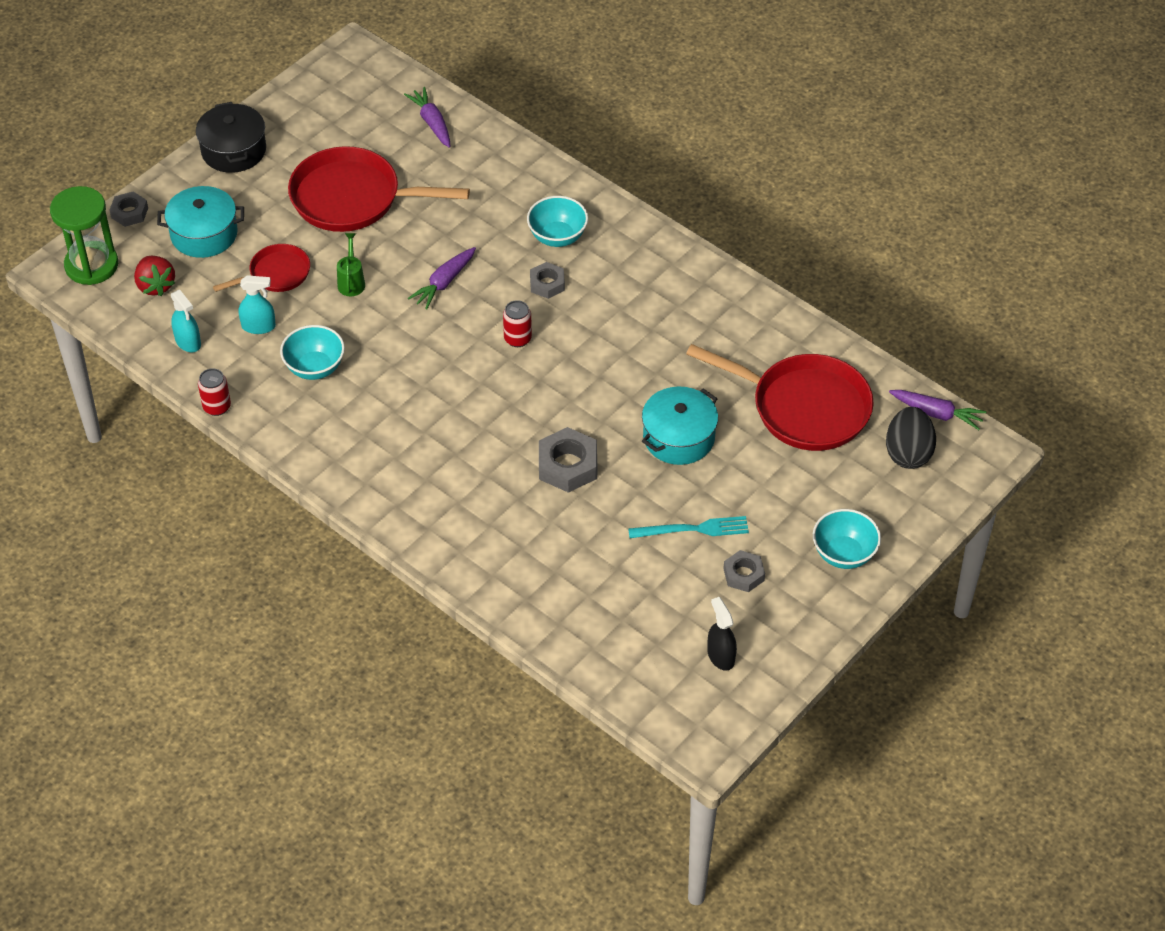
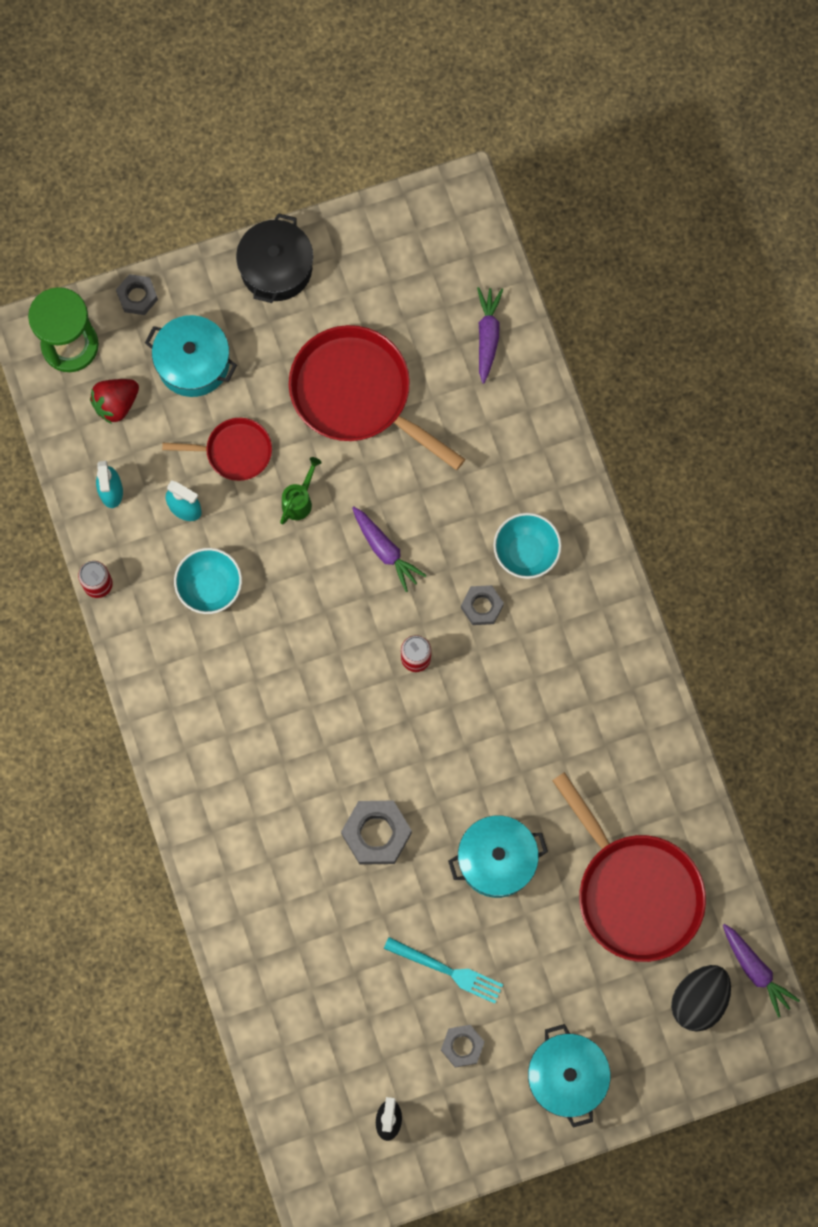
camera: 30 degrees right, 25 degrees up
(155, 285) = (116, 404): red strawberry -> red strawberry turned 45 degrees clockwise
(444, 283) = (385, 550): purple carrot -> purple carrot turned 105 degrees counterclockwise
(844, 554) = (566, 1076): turquoise bowl -> turquoise pot

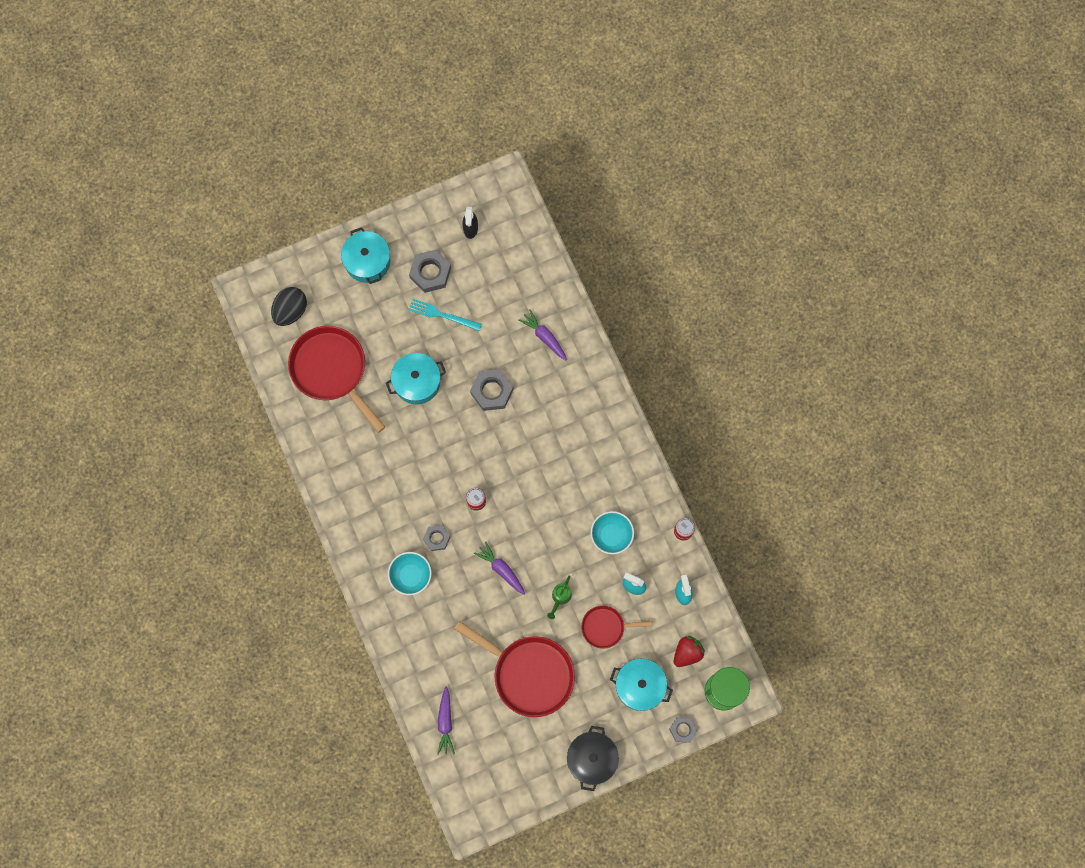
camera: 175 degrees right, 0 degrees up
(462, 1046) = (430, 273): grey nut -> grey nut, size x1.61
(756, 970) = (257, 330): purple carrot -> purple carrot (544, 337)

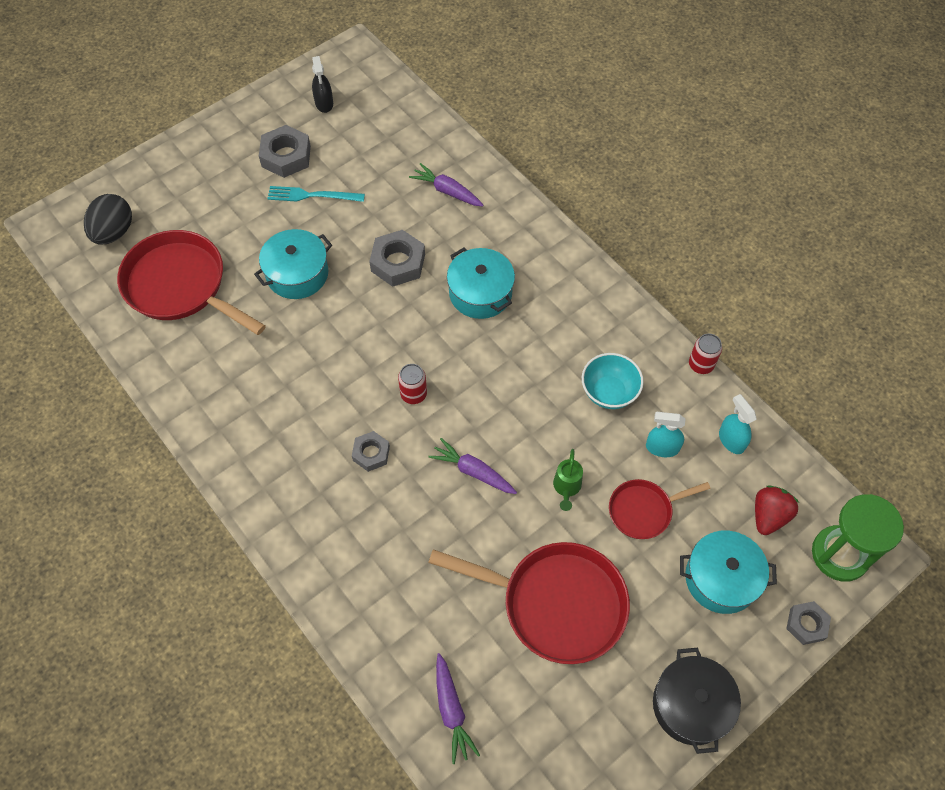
camera: 15 degrees left, 15 degrees down
(367, 261) = (204, 161): turquoise pot -> turquoise pot (480, 293)
(411, 576) = (346, 512): turquoise bowl -> none

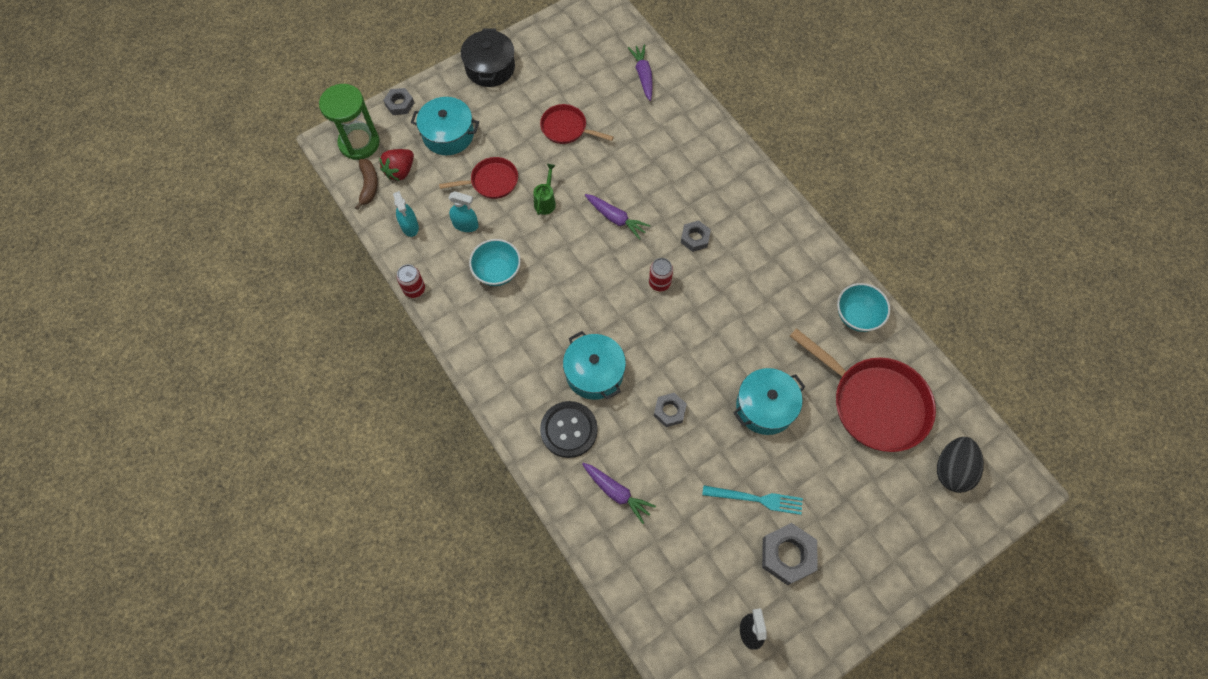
camera: 175 degrees left, 5 degrees up
(182, 374) = (857, 316): none -> turquoise bowl
(398, 263) = (669, 411): grey nut -> grey nut, size x0.62
(500, 239) = (569, 430): none -> black button
(555, 603) = (567, 128): red pan -> red pan, size x0.54
(802, 491) = (369, 186): none -> brown banana

